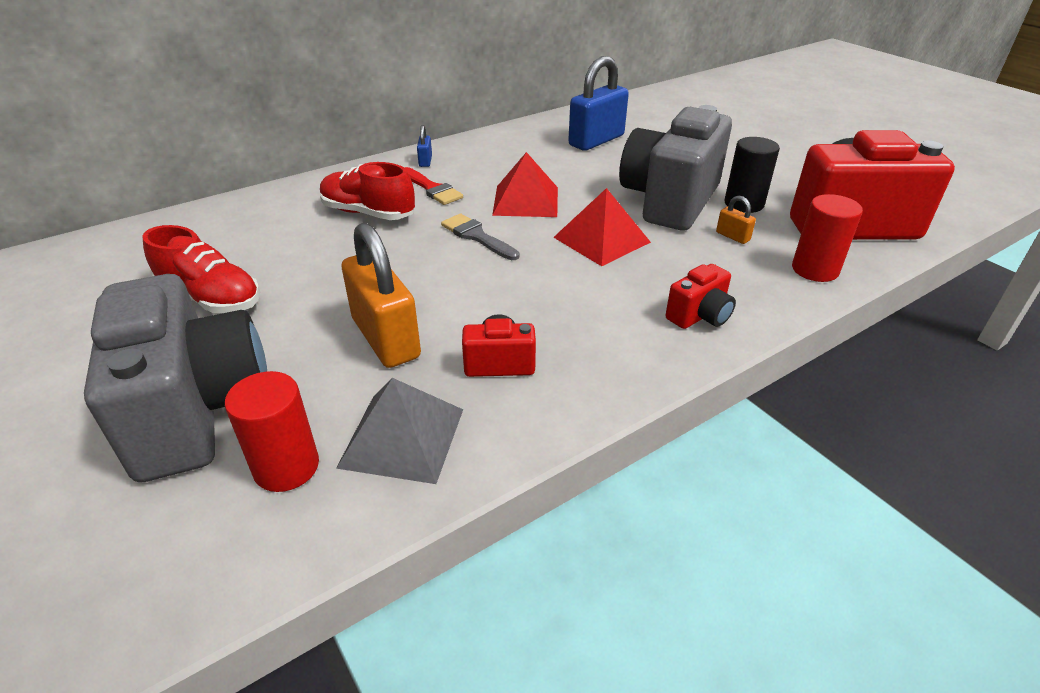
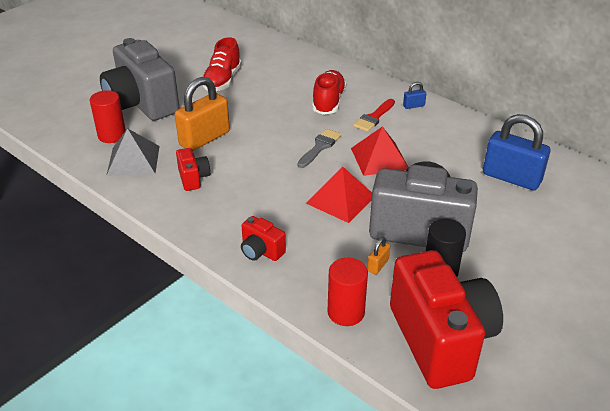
camera: 75 degrees right, 0 degrees up
(197, 411) = (142, 104): grey camera -> grey camera turned 90 degrees clockwise

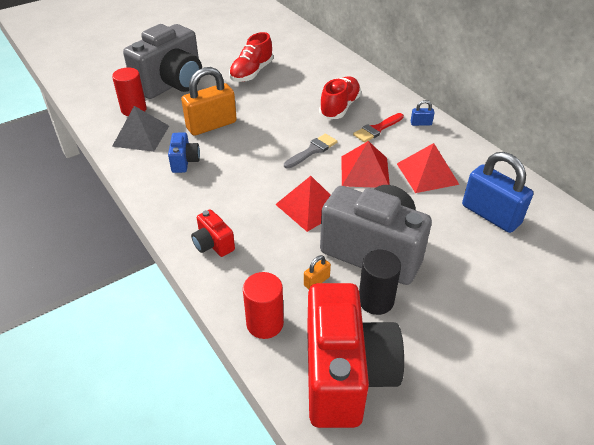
camera: 15 degrees right, 5 degrees up
(142, 104) = (172, 84): grey camera -> grey camera turned 120 degrees counterclockwise
(193, 178) = (185, 162): red camera -> blue camera
(439, 151) = (427, 173): none -> red pyramid

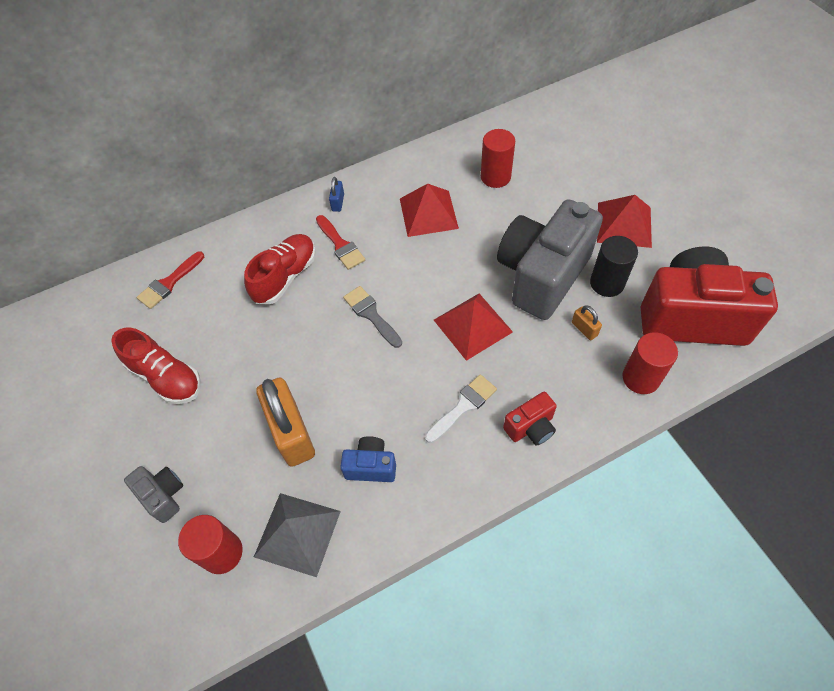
camera: 80 degrees left, 15 degrees up
(172, 84) = (163, 495): grey camera -> grey camera, size x0.44
(232, 204) = (463, 406): none -> white brush
(324, 62) = (169, 283): none -> red brush
(339, 107) = (285, 277): red shoe -> red shoe turned 90 degrees clockwise
(364, 171) = (418, 267): red pyramid -> red pyramid (624, 224)
(490, 215) = (495, 177): blue padlock -> red cylinder

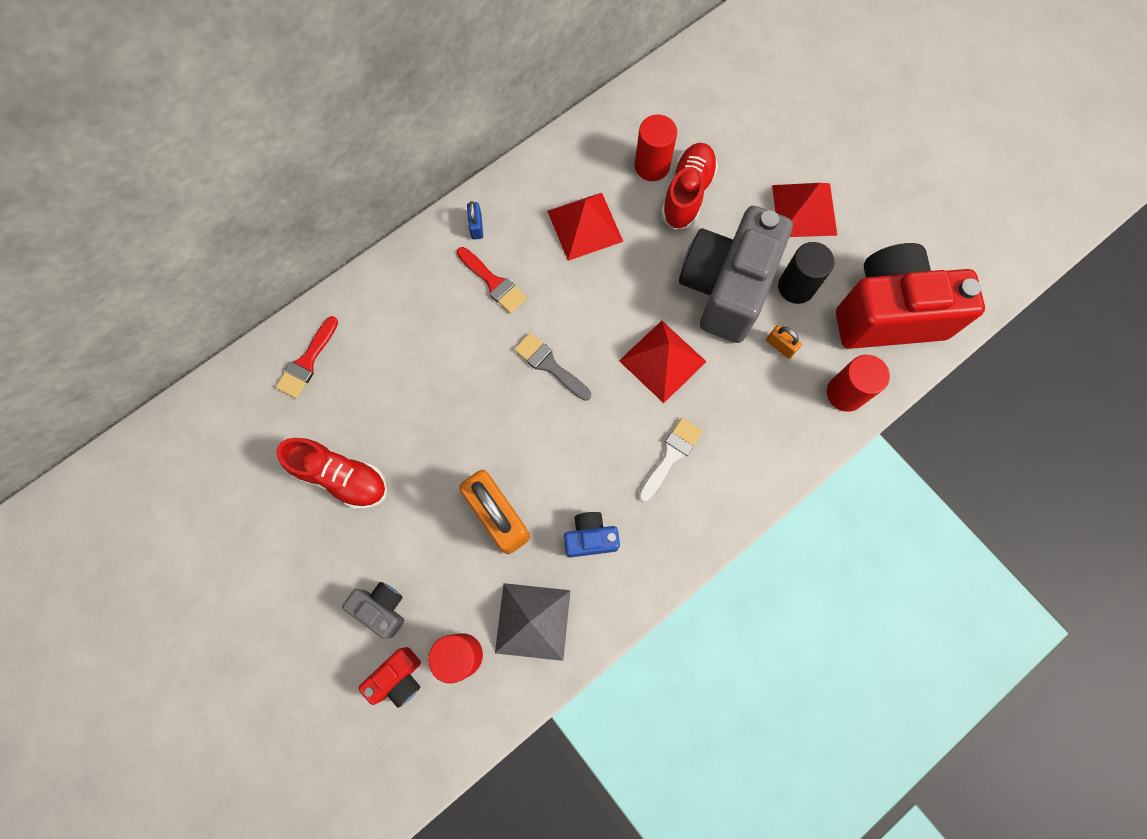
camera: 15 degrees left, 15 degrees up
(285, 277) = (441, 333): red shoe -> red shoe (687, 194)
(530, 427) = (743, 467): red camera -> red camera (398, 678)

